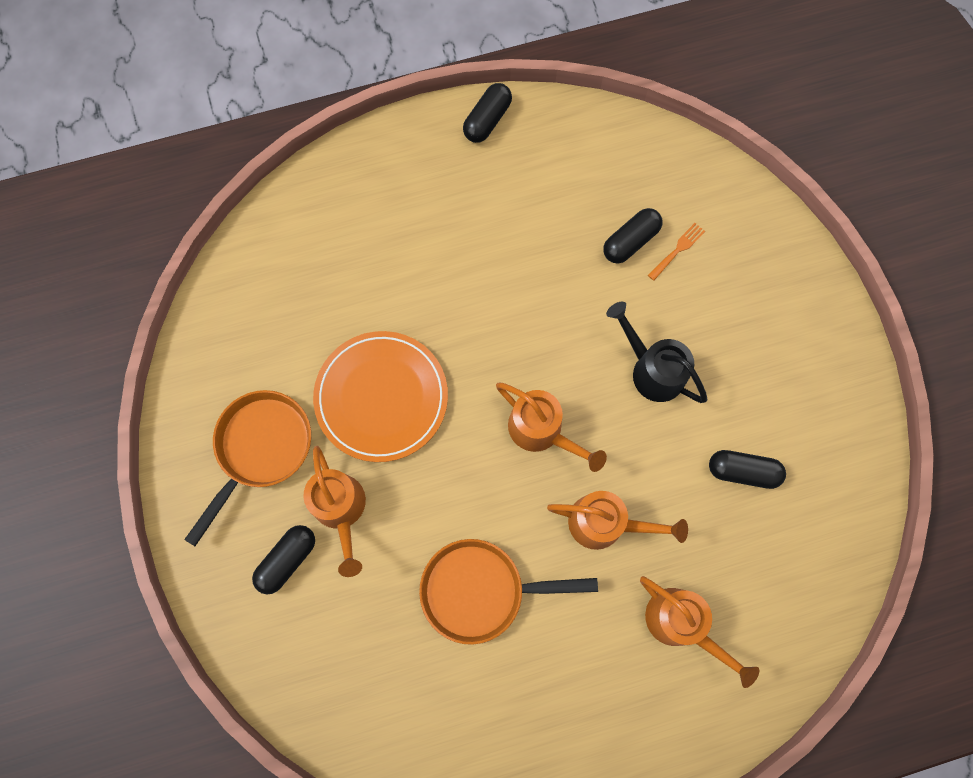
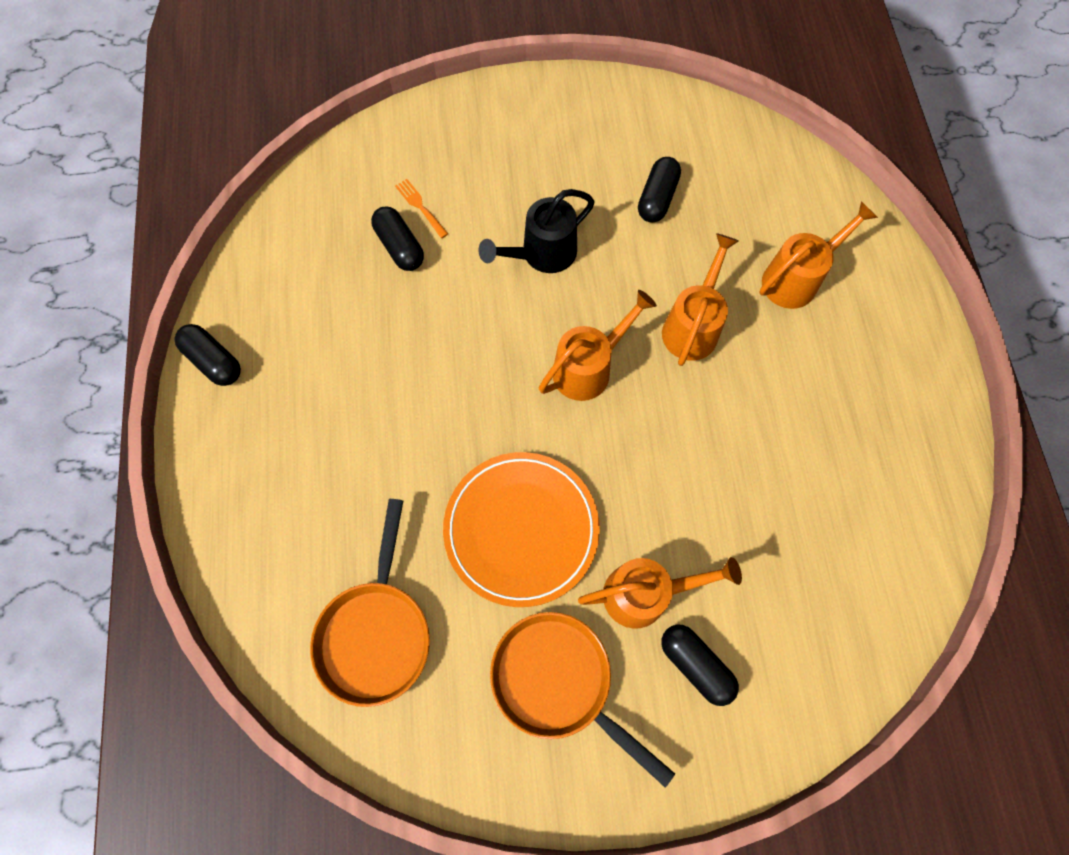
camera: 80 degrees left, 5 degrees down
(481, 590) = (749, 456): orange pan -> orange pan (376, 632)

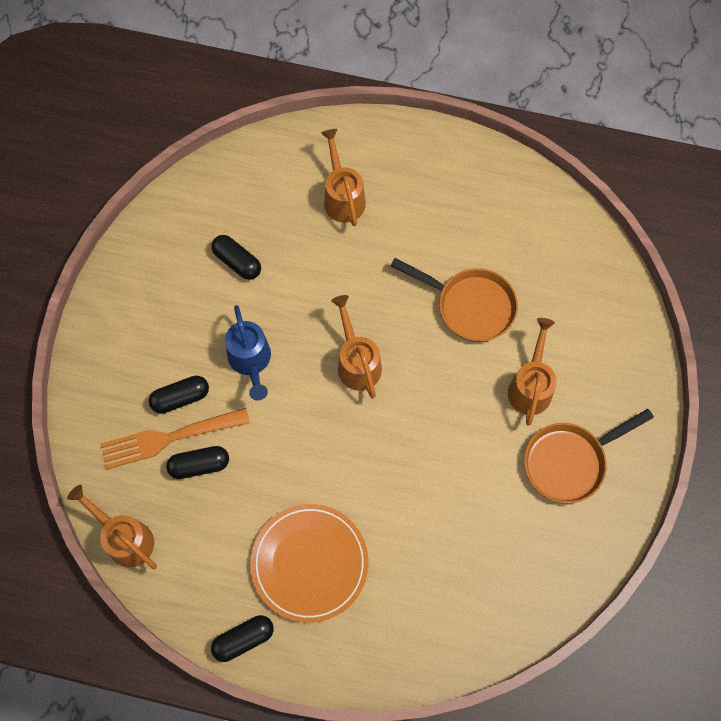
camera: 70 degrees left, 0 degrees up
(376, 632) = (499, 572): orange pan -> orange pan (470, 306)
(420, 206) = (169, 438): orange fork -> orange fork, size x2.21
(521, 529) = (460, 450): orange plate -> orange plate (309, 563)
(542, 254) = (251, 361): black watering can -> blue watering can
(693, 326) = (352, 279): orange watering can -> orange watering can (124, 538)
(695, 665) = (585, 373): black capsule -> black capsule (180, 398)

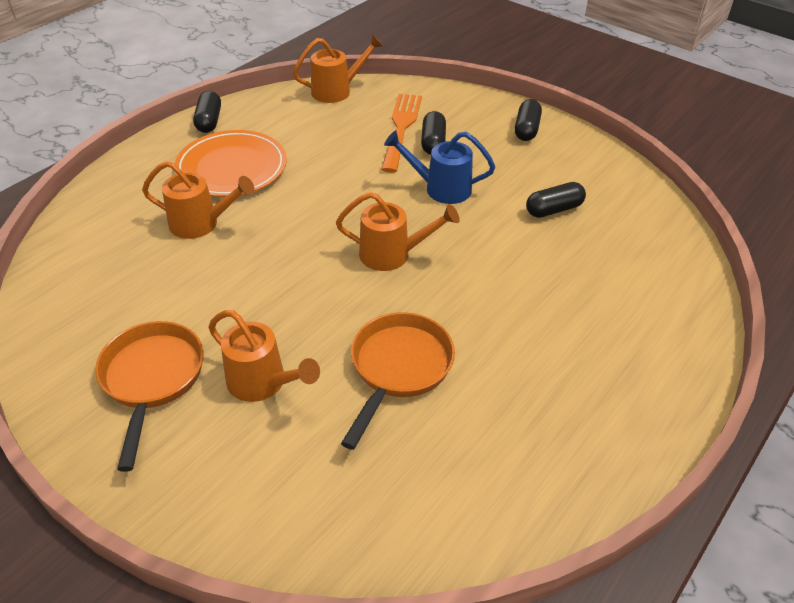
camera: 115 degrees right, 25 degrees down
(199, 465) = (365, 137): black capsule -> black capsule (526, 129)
(342, 196) = (602, 310): orange watering can -> orange watering can (201, 224)
(470, 306) = (398, 369): orange pan -> orange pan turned 150 degrees clockwise

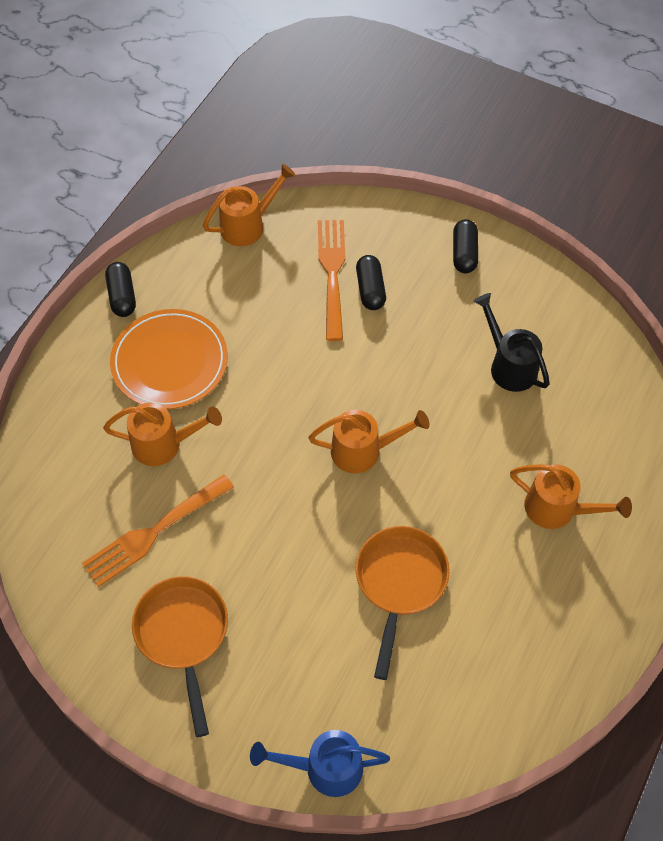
camera: 10 degrees left, 15 degrees up
(161, 288) = (154, 532): none -> orange fork
(263, 383) = (284, 621): orange watering can -> orange watering can (558, 509)
(440, 188) = (392, 355): blue watering can -> blue watering can (324, 768)
(554, 210) = (509, 365): black capsule -> black watering can

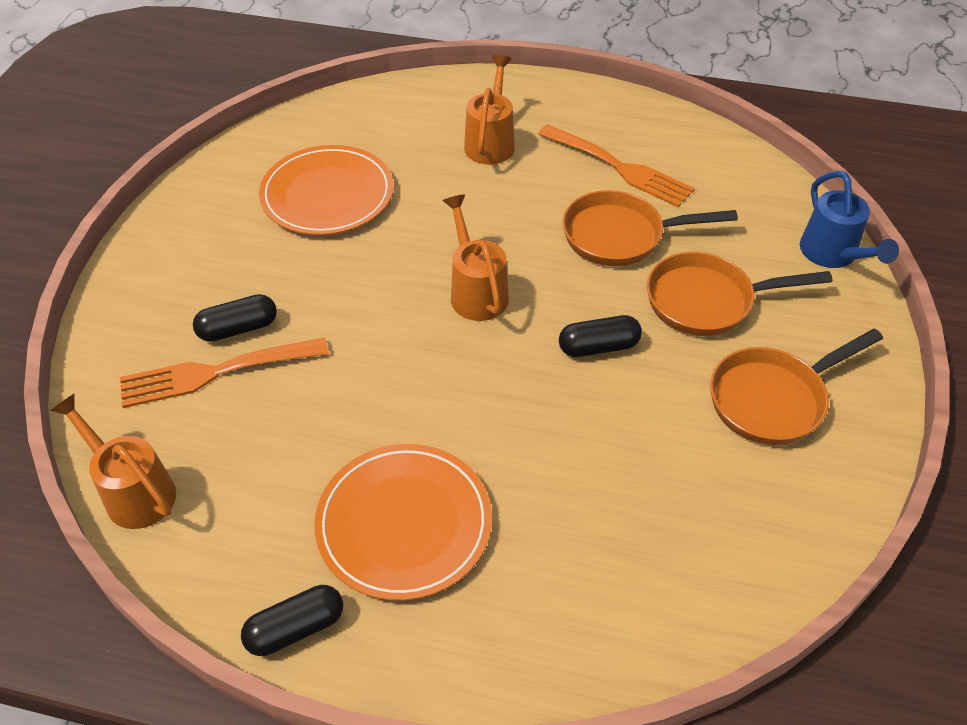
camera: 105 degrees left, 10 degrees down
(154, 532) = (664, 465): orange fork -> orange fork (619, 168)
(164, 444) = (537, 491): orange watering can -> none
(301, 627) = (707, 301): none -> orange pan
(464, 253) = (169, 252): black capsule -> black capsule (598, 347)
(509, 365) = (327, 195): black watering can -> orange plate

